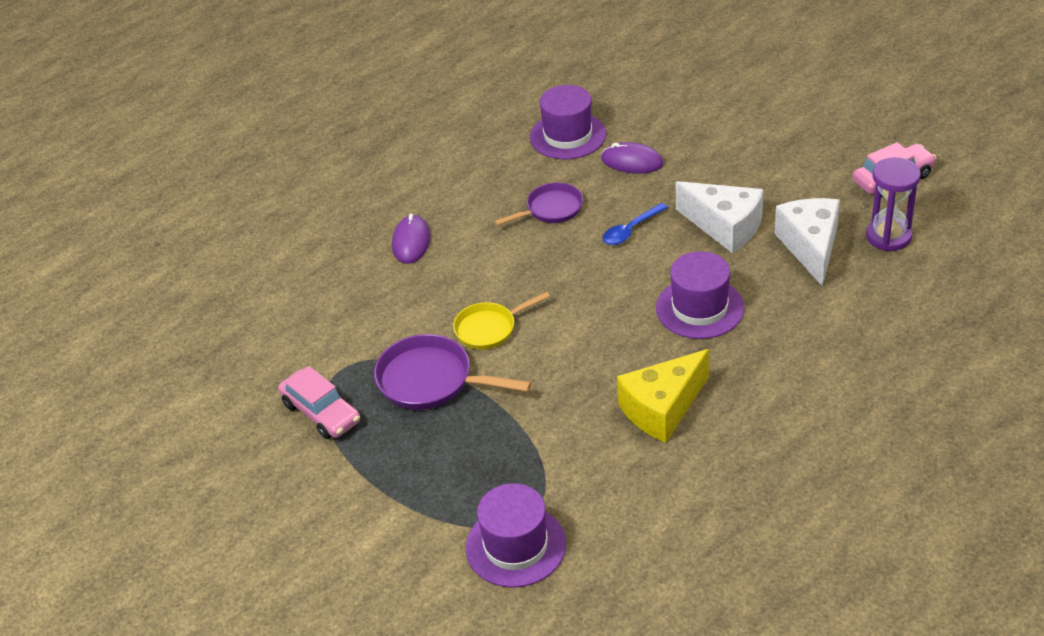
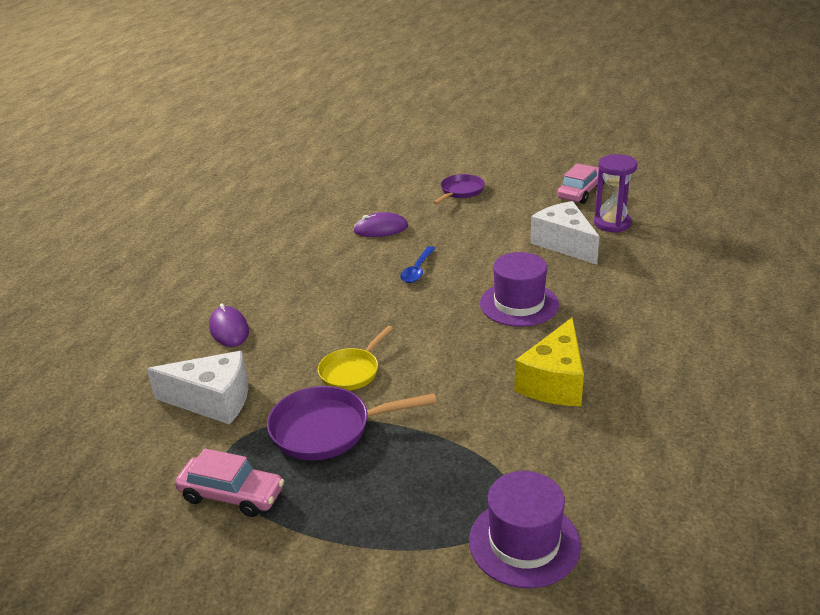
camera: 30 degrees left, 10 degrees down
(551, 209) = (339, 274): purple pan -> purple pan (460, 191)
(568, 136) = (315, 226): purple hat -> none
(725, 227) = (489, 249): white cheese -> white cheese (213, 401)

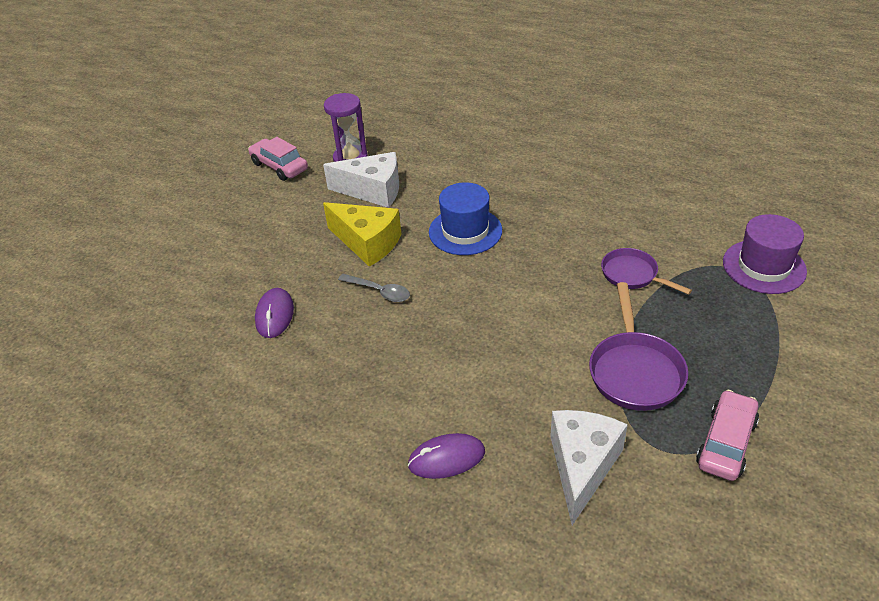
camera: 80 degrees left, 10 degrees up
(352, 371) = (548, 351): yellow pan -> none
(417, 270) = (379, 291): blue spoon -> grey spoon
(460, 191) = (224, 245): purple pan -> purple pan (632, 275)
(519, 304) = (465, 231): purple hat -> blue hat
(554, 382) = (583, 227): yellow cheese -> yellow cheese (367, 243)
(564, 244) = (373, 191): white cheese -> white cheese turned 150 degrees counterclockwise

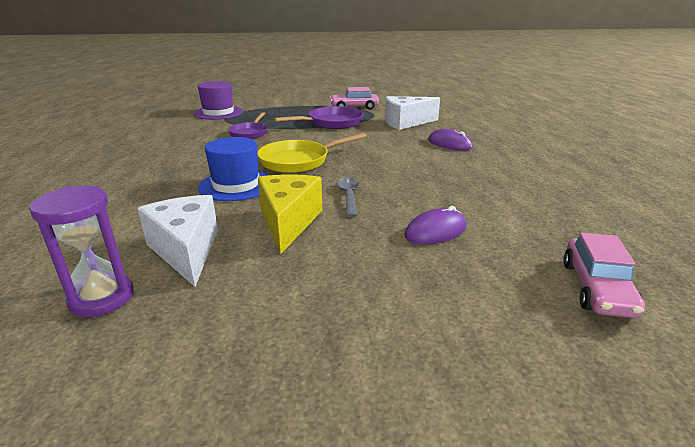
camera: 125 degrees left, 15 degrees down
(279, 166) = (137, 373): pink car -> pink car (596, 288)
(496, 287) = (298, 161): none -> yellow pan

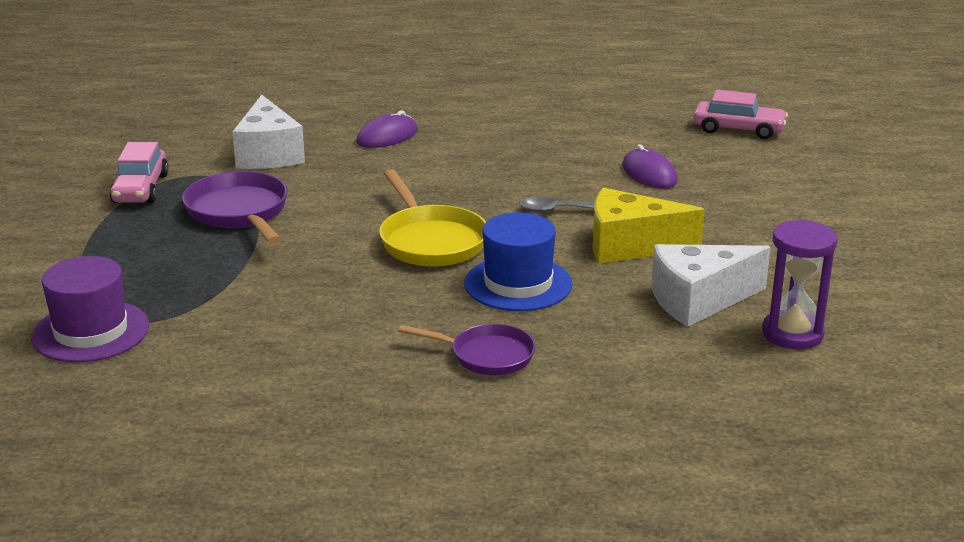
camera: 85 degrees left, 0 degrees up
(249, 133) = (268, 286): purple pan -> purple pan (487, 356)

